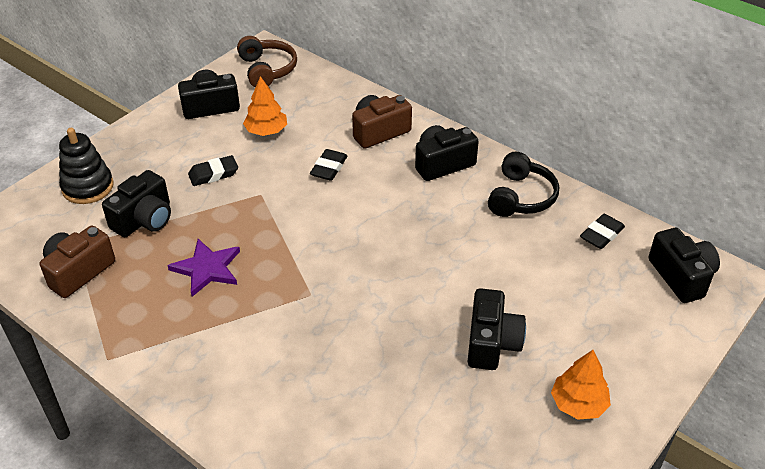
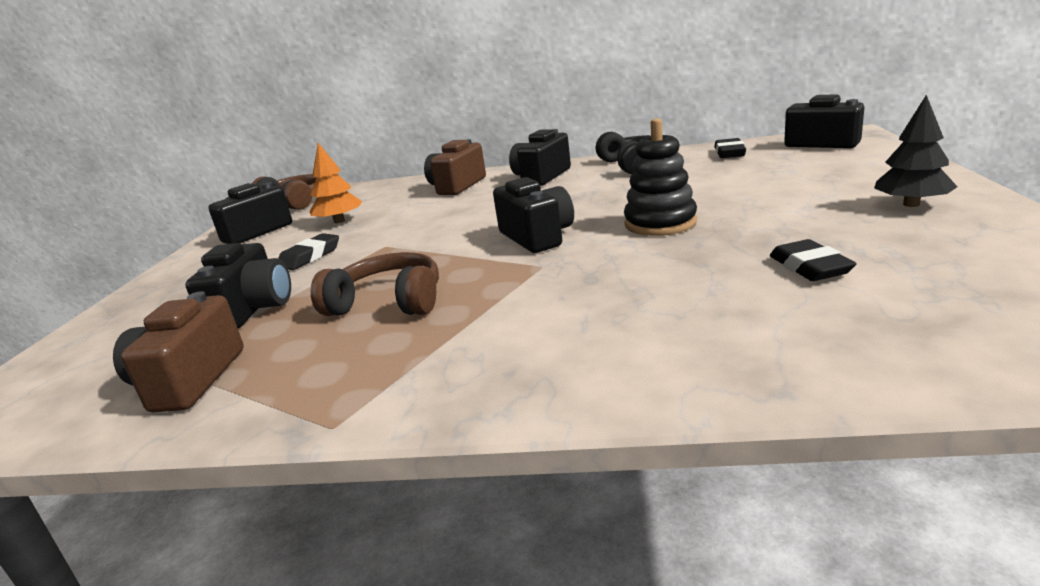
camera: 30 degrees left, 20 degrees down
(88, 187) = (137, 322): black stacking toy -> black stacking toy (660, 223)
(207, 269) = (388, 302): purple star -> brown headphones
(329, 168) = (437, 212): black eraser -> black eraser (810, 267)
(491, 343) = (769, 214): black camera -> black camera (537, 237)
(578, 404) = (911, 204): orange tree -> black tree

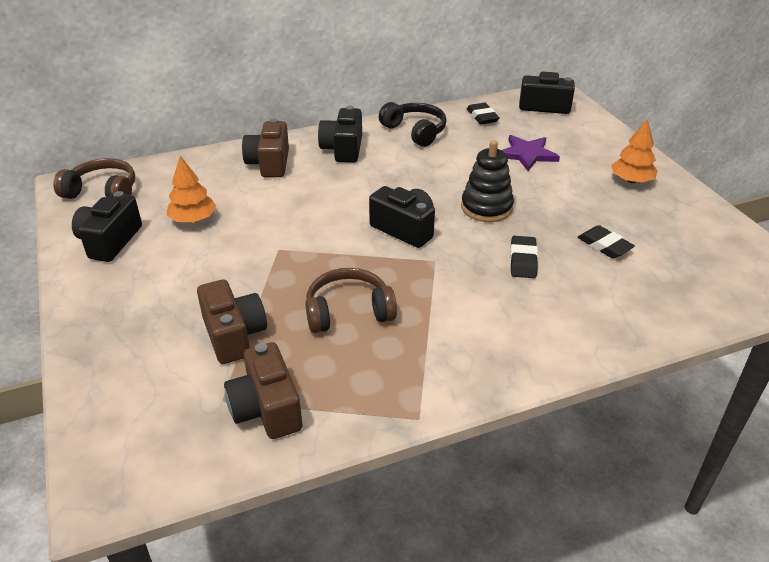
camera: 30 degrees left, 15 degrees up
(252, 309) = (234, 335): black camera -> brown camera
(310, 257) = (217, 269): black eraser -> black eraser (523, 260)
(762, 180) = (527, 154): none -> purple star
(911, 204) = (631, 180): black tree -> orange tree

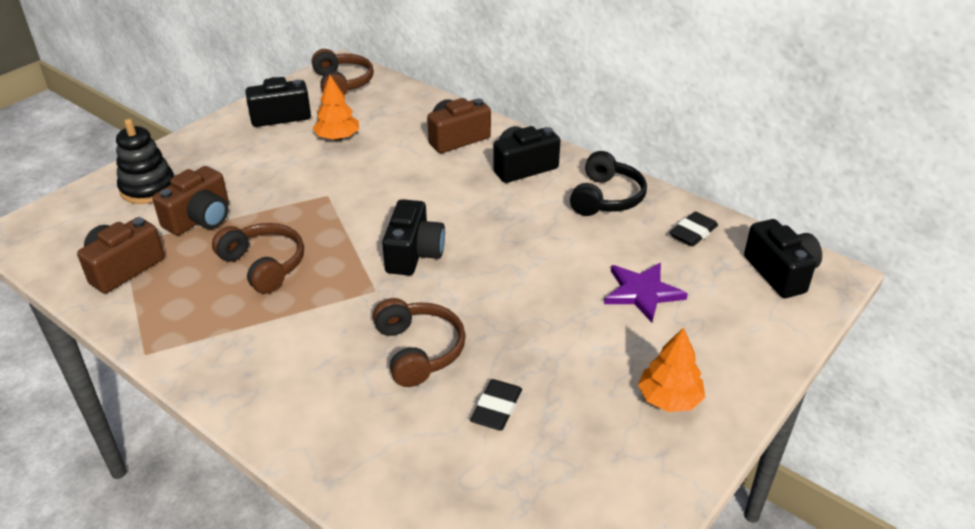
camera: 60 degrees right, 0 degrees up
(486, 207) = (498, 295): black stacking toy -> black stacking toy (148, 188)
(523, 260) = (418, 351): black eraser -> brown headphones

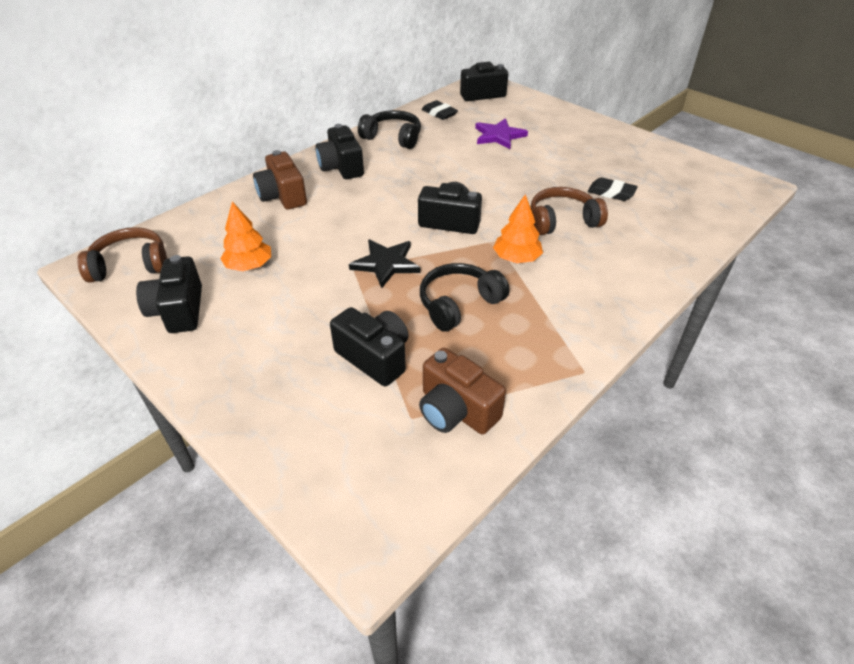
camera: 85 degrees left, 5 degrees up
(148, 188) = (300, 413): black stacking toy -> none
(200, 219) = (374, 357): brown camera -> black camera
(264, 265) = (459, 304): brown headphones -> black headphones
(335, 214) = (386, 264): none -> black star
(669, 399) = (591, 138): orange tree -> orange tree (516, 258)

